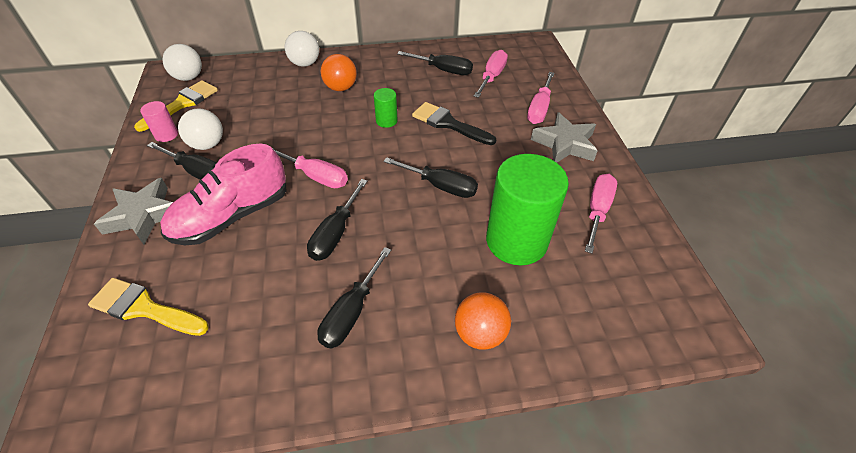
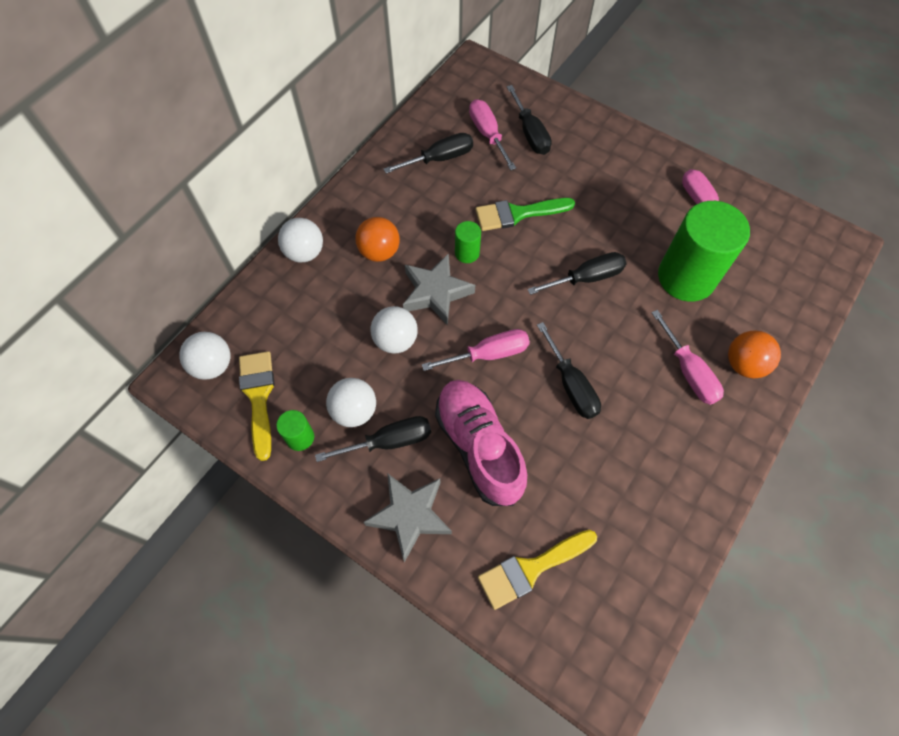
camera: 45 degrees left, 15 degrees up
(166, 135) = (300, 437): pink cylinder -> green cylinder
(232, 216) = (479, 447): pink shoe -> pink shoe turned 150 degrees clockwise
(280, 131) = (395, 340): none -> white ball
(351, 312) = (660, 428): black screwdriver -> black screwdriver (530, 133)
(448, 123) = (517, 214): black brush -> green brush
(539, 109) = (563, 141): pink screwdriver -> pink screwdriver (688, 372)
(564, 144) = (620, 162): grey star -> grey star (436, 292)

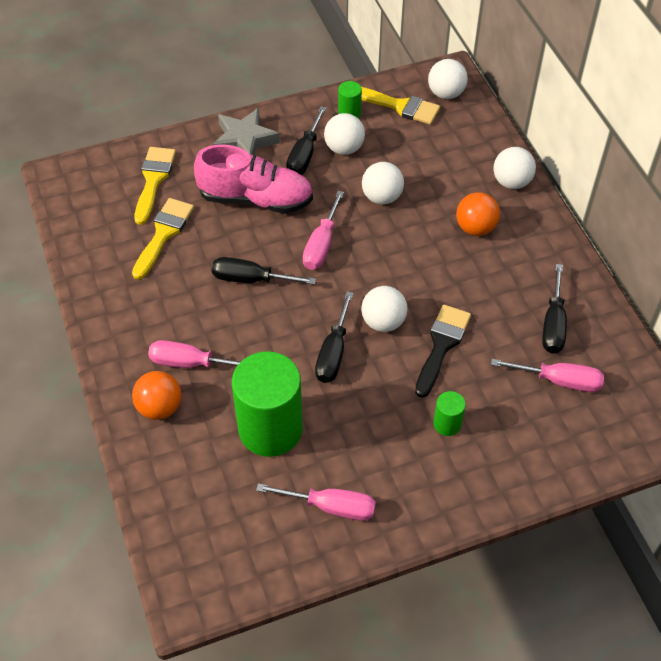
camera: 125 degrees right, 10 degrees down
(436, 292) = (405, 243): grey star -> none
(467, 253) = (427, 284): green cylinder -> green cylinder (447, 424)
(517, 214) = (442, 345): green brush -> black brush
(529, 262) = (383, 322): none -> white ball
(530, 133) = (535, 418): black screwdriver -> none
(586, 501) = (163, 234): none -> yellow brush

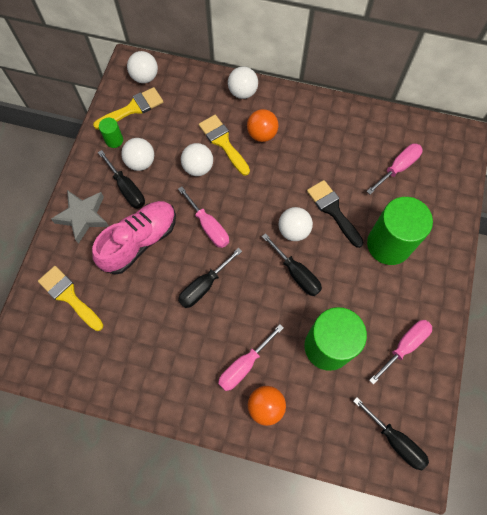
camera: 55 degrees left, 15 degrees up
(163, 234) = (123, 318): yellow brush -> yellow brush (223, 142)
(447, 424) = (388, 244): green cylinder -> green cylinder, size x2.28
(553, 324) = (359, 144): black screwdriver -> black screwdriver (395, 441)

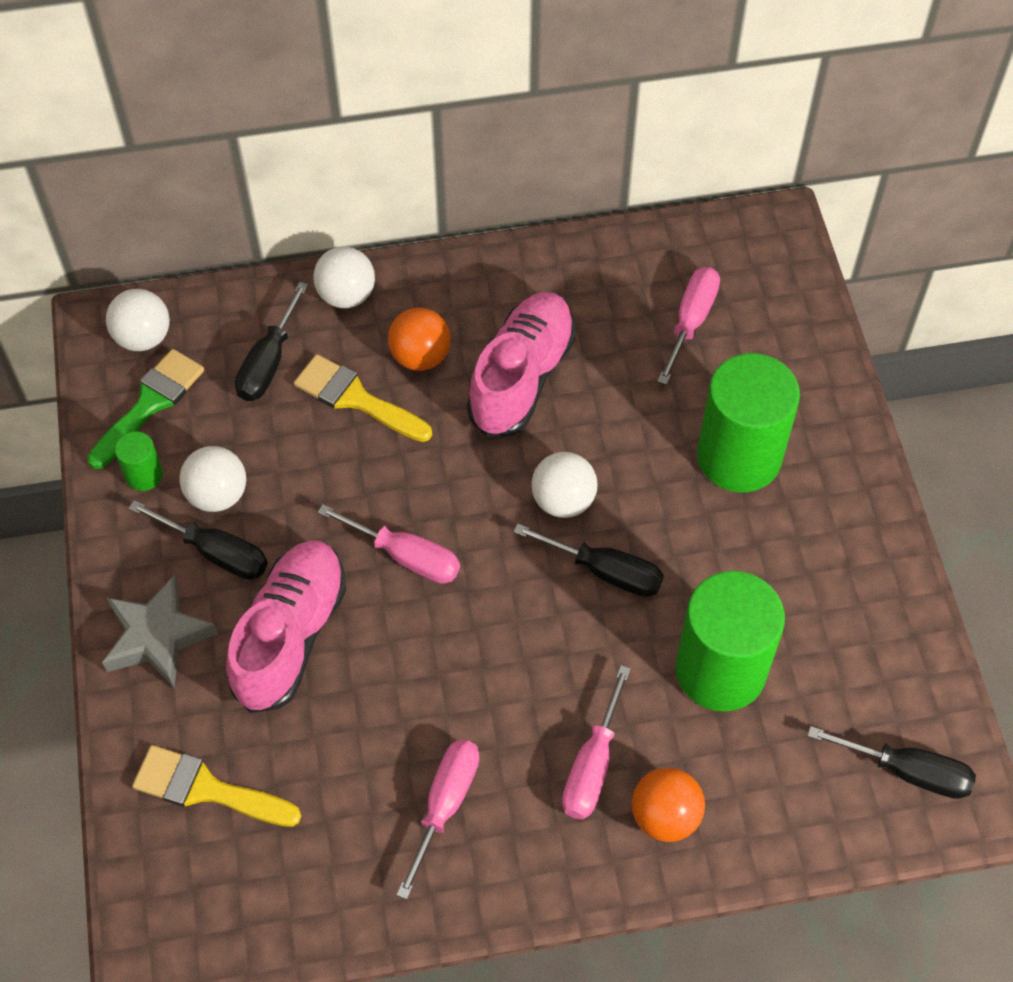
camera: 25 degrees left, 10 degrees down
(133, 108) = (150, 404): yellow brush -> green brush
(198, 167) = (332, 461): white ball -> none
(204, 286) = (451, 663): black screwdriver -> black screwdriver (268, 363)
(303, 163) = (522, 377): none -> pink shoe
(333, 210) = (615, 438): black brush -> none
(404, 346) = (847, 613): pink screwdriver -> pink screwdriver (445, 805)

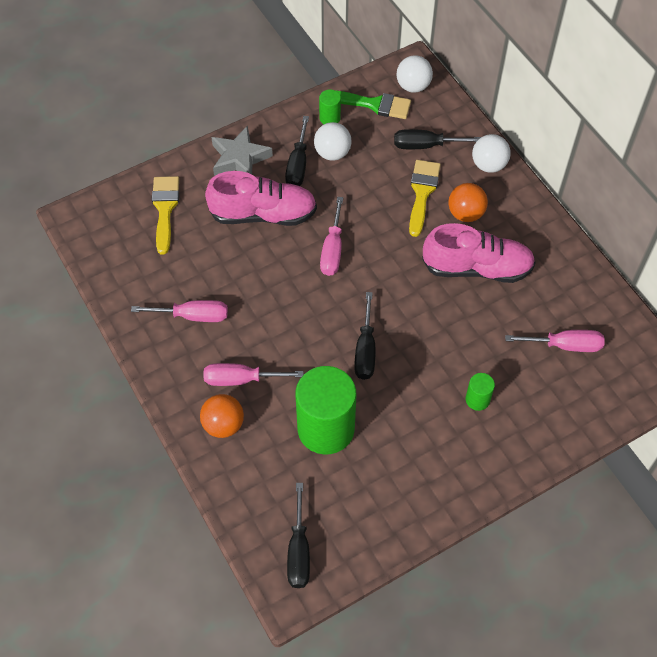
camera: 70 degrees right, 0 degrees up
(563, 501) = (403, 314): white ball -> none
(739, 457) = (477, 399): green cylinder -> green cylinder, size x0.44

